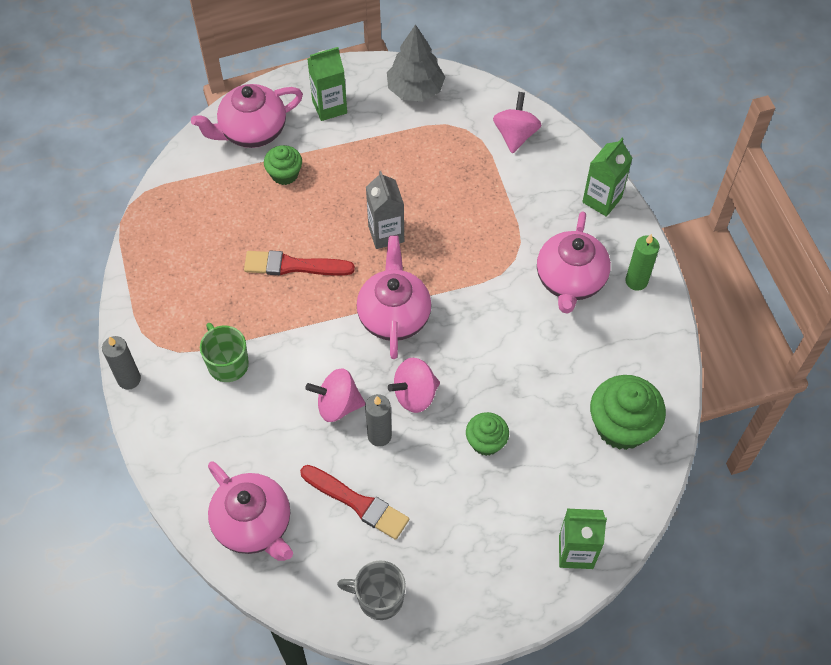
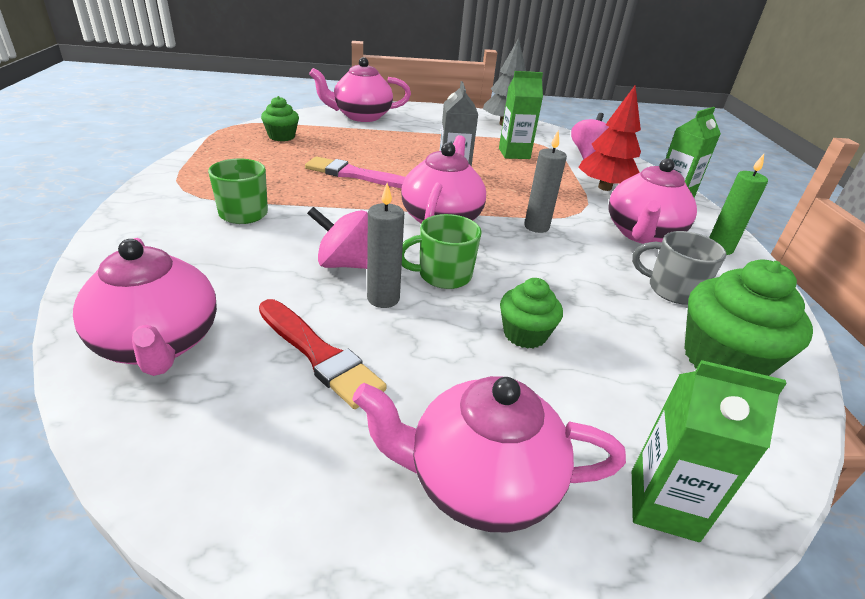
camera: 10 degrees right, 25 degrees down
(129, 379) = (131, 202): grey candle -> grey candle (536, 227)
(284, 174) = (376, 135): green cupcake -> green cupcake (281, 136)
(293, 266) = (354, 175): red brush -> pink brush
(329, 107) = (430, 118): green carton -> green carton (514, 153)
(379, 598) = (285, 487): grey mug -> grey mug (672, 290)
(415, 394) = (443, 275): pink spinning top -> green mug
(477, 566) = (479, 482): none -> pink teapot
(535, 205) = (604, 187): none -> red tree

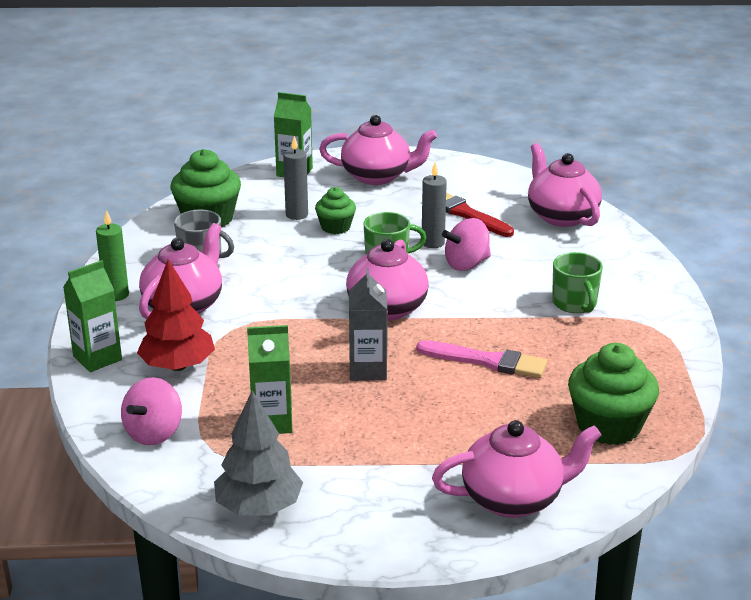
camera: 175 degrees left, 5 degrees down
(281, 136) = (609, 426): green cupcake -> green cupcake, size x1.72
(345, 264) = (466, 264): pink spinning top -> pink spinning top turned 135 degrees clockwise
(536, 227) = (291, 307): grey candle -> grey candle (297, 215)

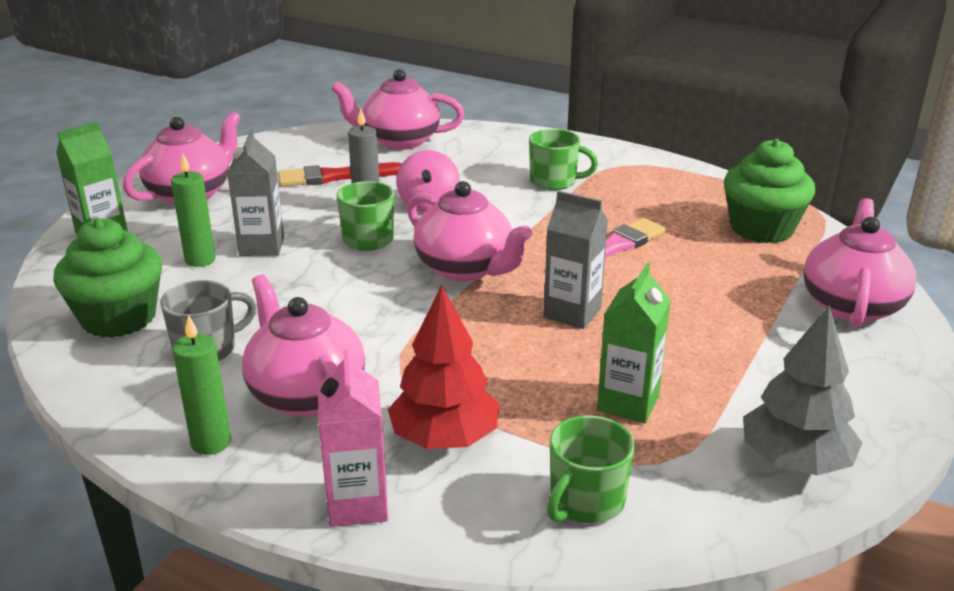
camera: 60 degrees left, 0 degrees up
(97, 358) = (357, 504): green carton -> pink carton
(154, 433) = (585, 502): pink spinning top -> green mug
(297, 215) = (200, 260): grey candle -> green candle
(335, 227) = (262, 246): green cupcake -> grey carton

